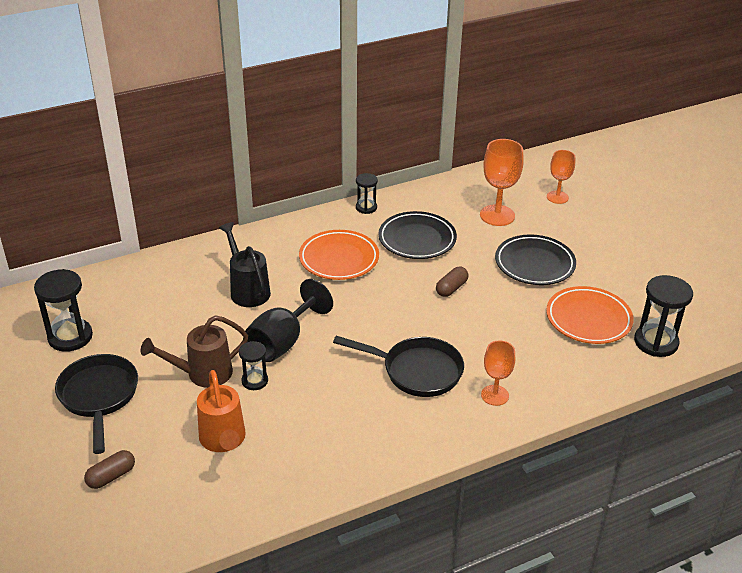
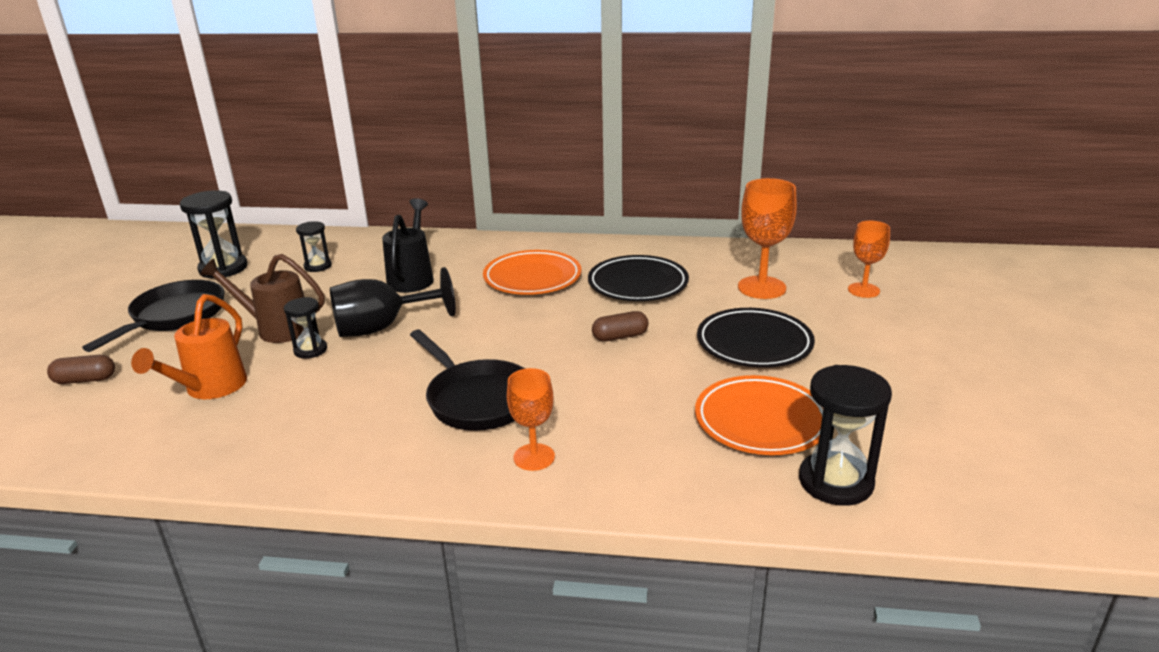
camera: 35 degrees right, 10 degrees down
(366, 207) = (618, 246): black hourglass -> black hourglass (318, 266)

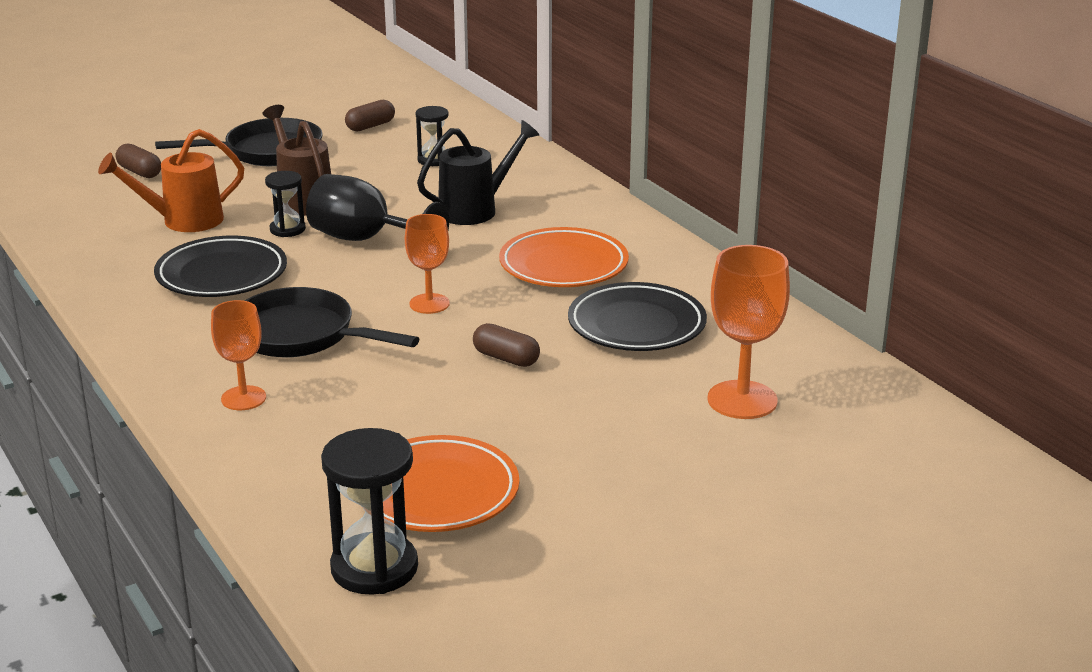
camera: 50 degrees right, 0 degrees up
(223, 268) = (370, 126): black hourglass -> brown capsule
(477, 399) = (301, 335): black pan -> black pan turned 105 degrees clockwise
(754, 344) = (595, 438): black plate -> black plate (222, 275)
(863, 290) = (840, 469): orange goblet -> orange goblet (429, 304)

